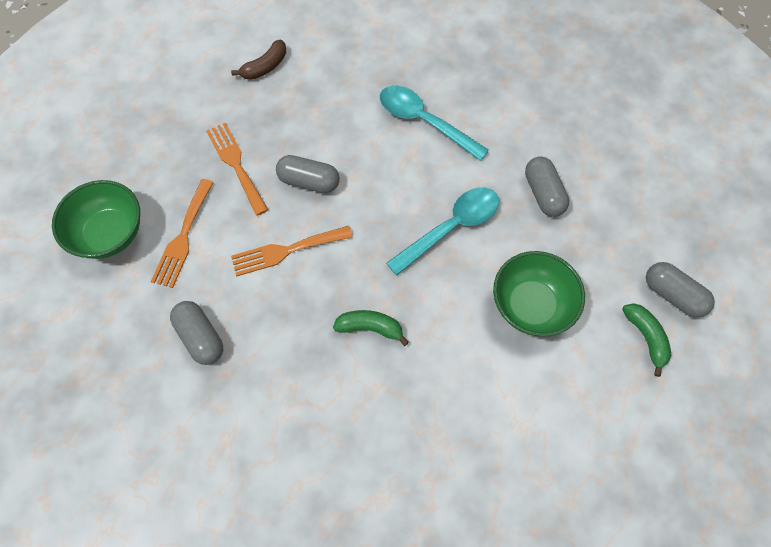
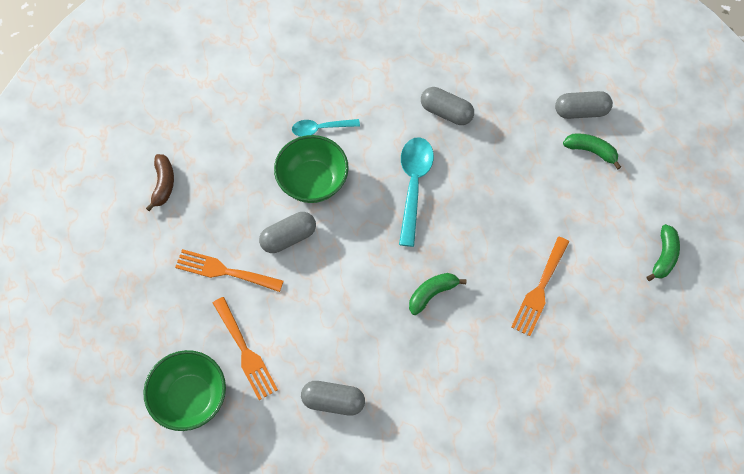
camera: 45 degrees left, 0 degrees up
(286, 251) = (325, 296): orange fork -> orange fork (539, 290)
(424, 122) = (321, 128): turquoise spoon -> turquoise spoon, size x0.60
(531, 305) = (510, 191): green bowl -> green bowl (312, 181)
(620, 497) = (664, 256): none -> green banana

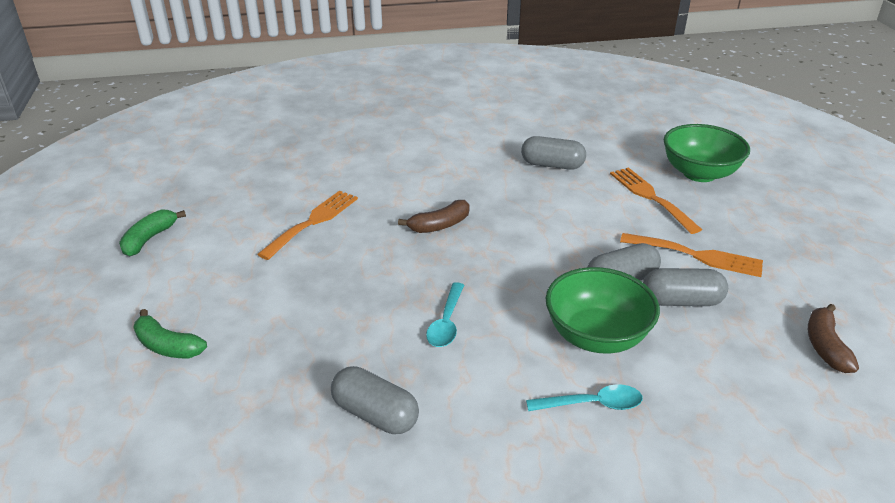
camera: 175 degrees left, 30 degrees down
(413, 185) = (446, 322): turquoise spoon -> turquoise spoon, size x0.60
(432, 294) = (440, 225): green banana -> brown banana
(581, 111) = (148, 400): grey capsule -> grey capsule (681, 301)

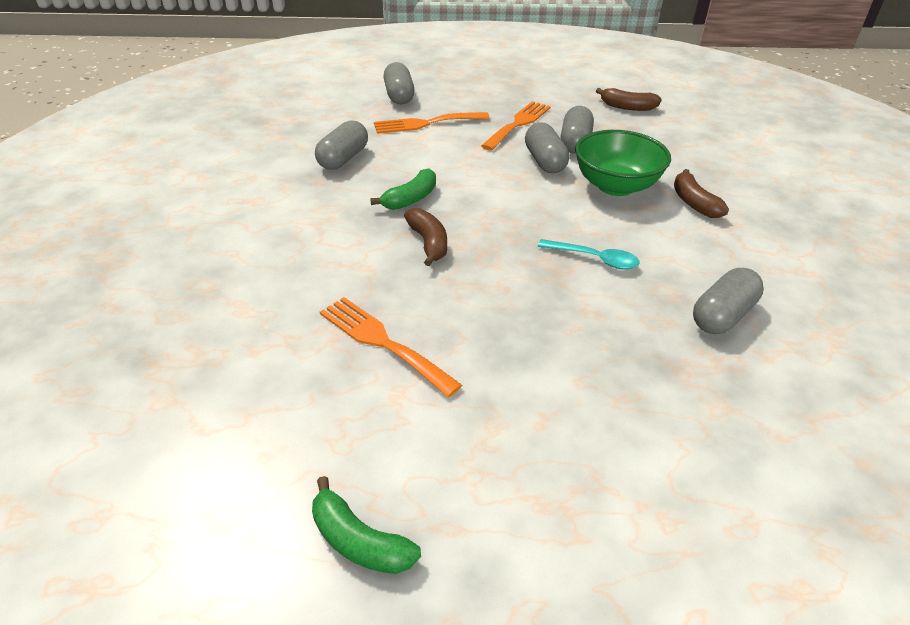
camera: 80 degrees left, 5 degrees up
(167, 346) = (629, 492): green banana -> green banana (411, 199)
(592, 404) = (693, 203): turquoise spoon -> brown banana
(699, 173) = (399, 96): green bowl -> grey capsule

